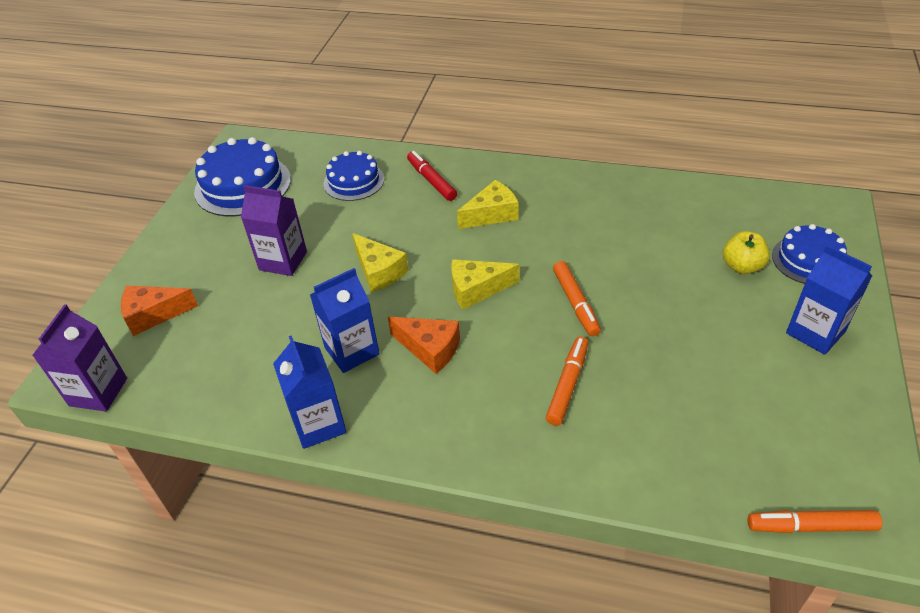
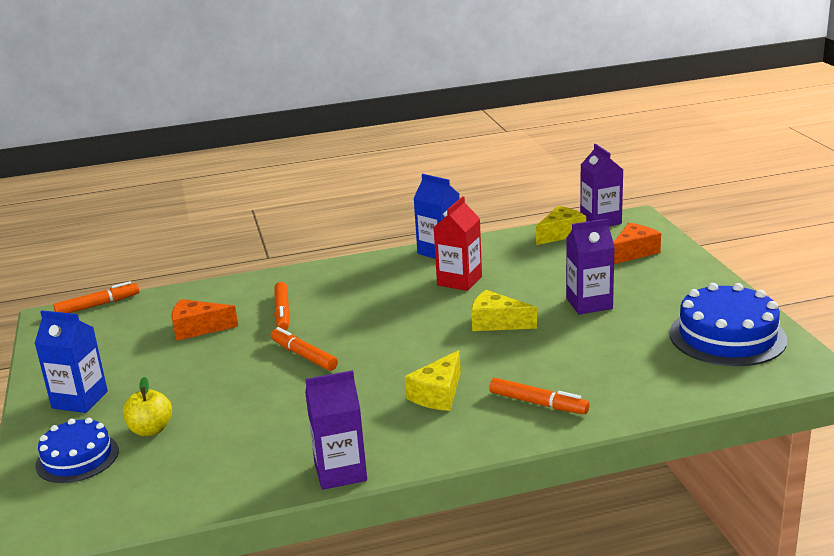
camera: 150 degrees right, 20 degrees down
(352, 351) = (459, 281): blue carton -> red carton
(354, 181) = (621, 376): blue cake -> none
(430, 349) = (402, 298): orange cheese -> orange cheese (198, 328)
(431, 181) = (538, 403): red marker -> orange marker
(476, 289) = (398, 338): yellow cheese -> yellow cheese (561, 234)
(602, 177) = (340, 472): none -> purple carton

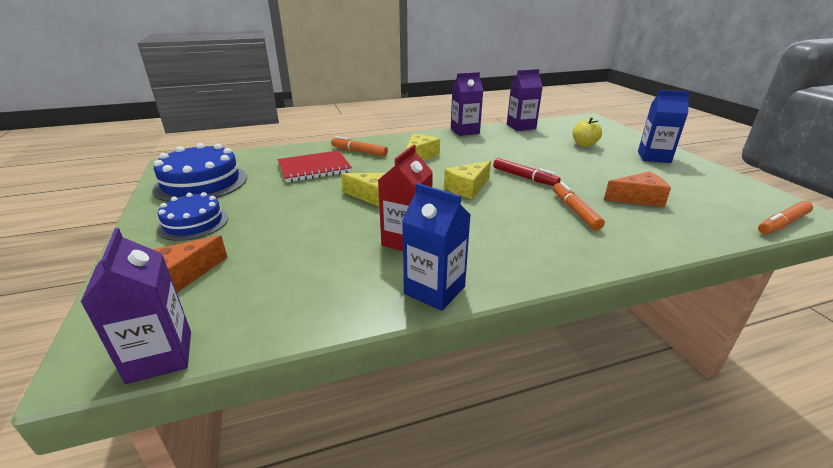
camera: 175 degrees right, 5 degrees up
(77, 458) = (609, 136): blue cake -> blue cake (193, 223)
(303, 355) = (524, 177): orange marker -> red marker
(561, 234) = (249, 322): yellow cheese -> yellow cheese (467, 188)
(589, 303) = (285, 211): purple carton -> purple carton (521, 127)
(592, 365) = (314, 168): none -> red notebook

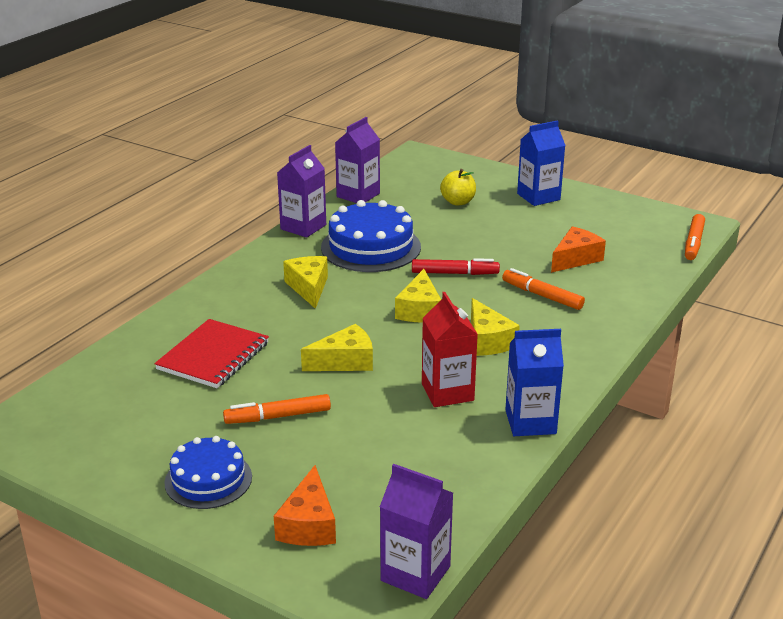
camera: 40 degrees left, 0 degrees up
(201, 183) = (108, 437): blue cake -> blue cake (371, 247)
(359, 152) = (225, 310): orange marker -> orange marker (278, 416)
(487, 222) = (487, 341): none -> yellow cheese

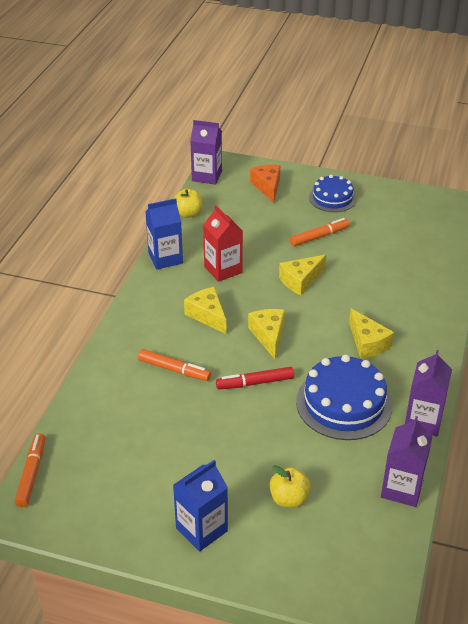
camera: 165 degrees right, 10 degrees up
(213, 356) = (390, 269): red notebook -> none
(475, 494) = (188, 213): none -> yellow apple
(575, 259) = (149, 424): orange cheese -> none

